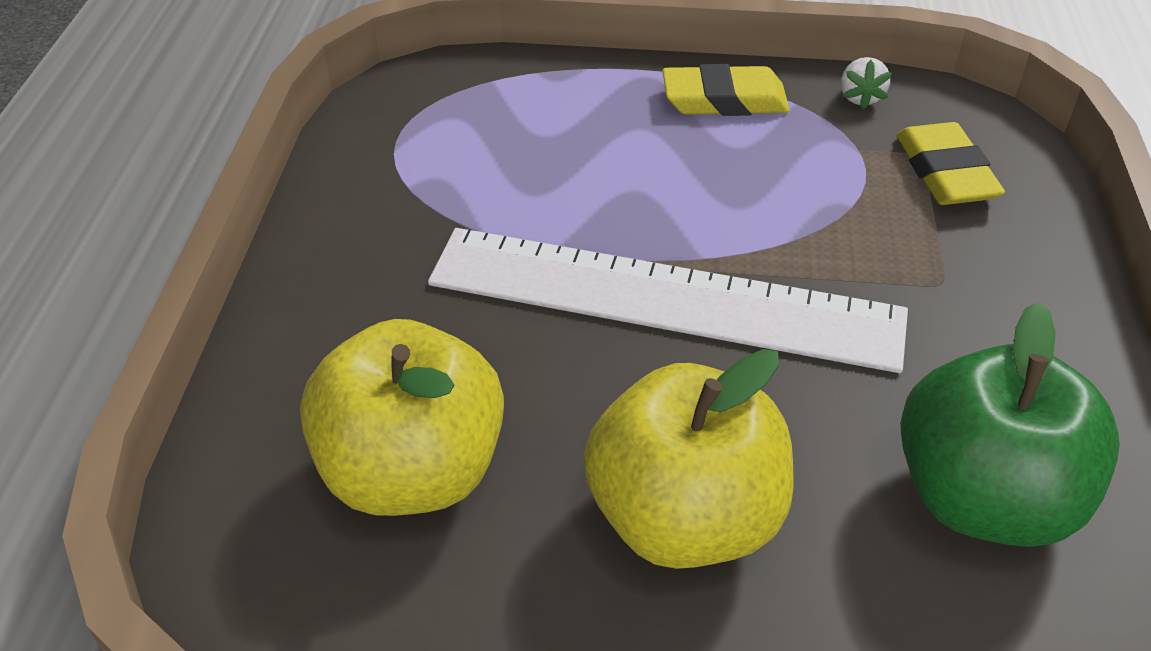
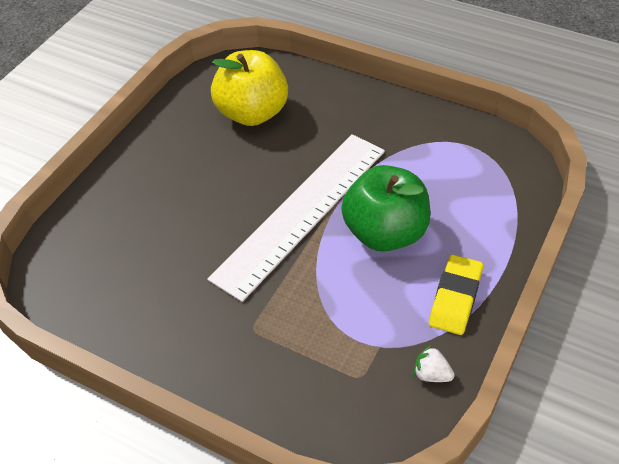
camera: 115 degrees right, 5 degrees up
(684, 518) = (185, 179): yellow apple -> none
(945, 172) = (337, 381): yellow eraser -> none
(983, 498) = (131, 275): green apple -> green apple (385, 233)

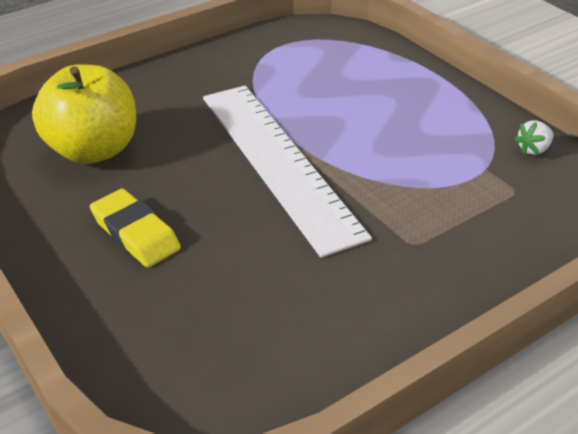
camera: 65 degrees left, 10 degrees down
(385, 233) = (350, 121): green apple -> none
(455, 298) = (456, 109): yellow eraser -> yellow eraser (135, 233)

